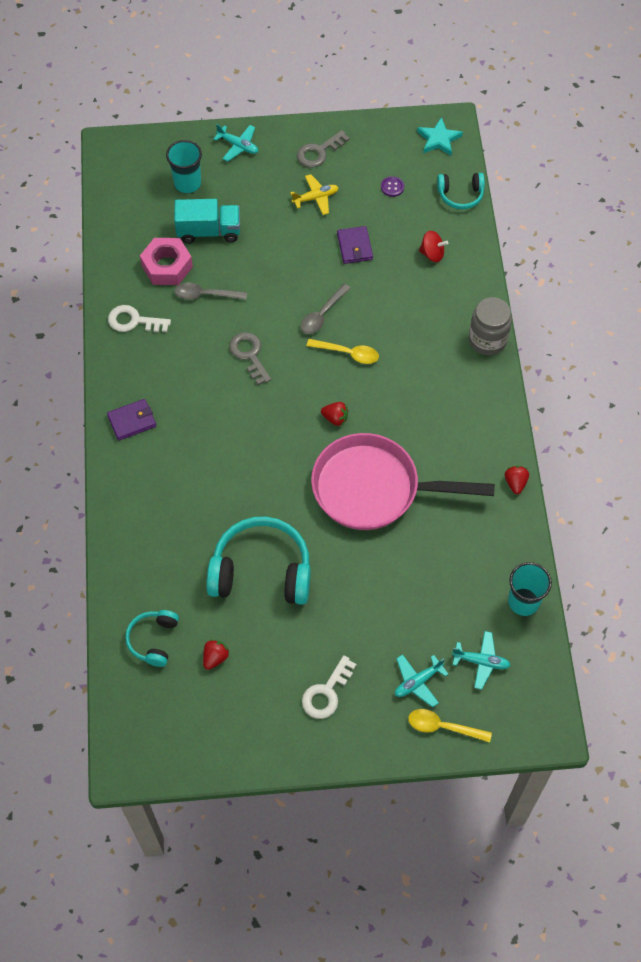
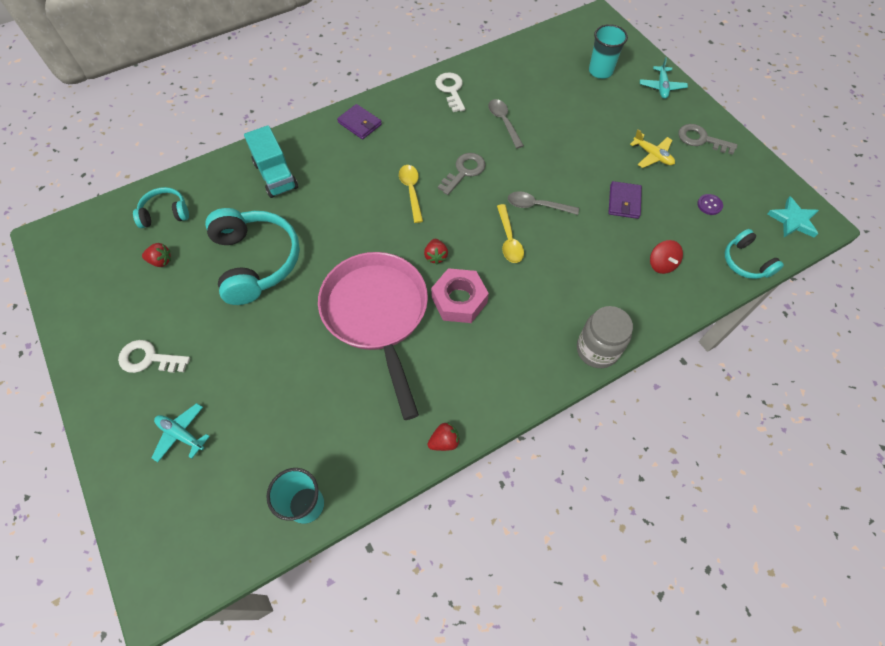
camera: 65 degrees right, 0 degrees up
(167, 266) = (514, 89): pink nut -> pink nut (459, 300)
(209, 231) = (565, 101): turquoise truck -> turquoise truck (276, 175)
(354, 247) = (624, 202): purple wallet -> purple wallet turned 45 degrees counterclockwise
(443, 727) = (137, 478): yellow spoon -> yellow spoon (411, 191)
(481, 662) = (221, 487): turquoise plane -> none

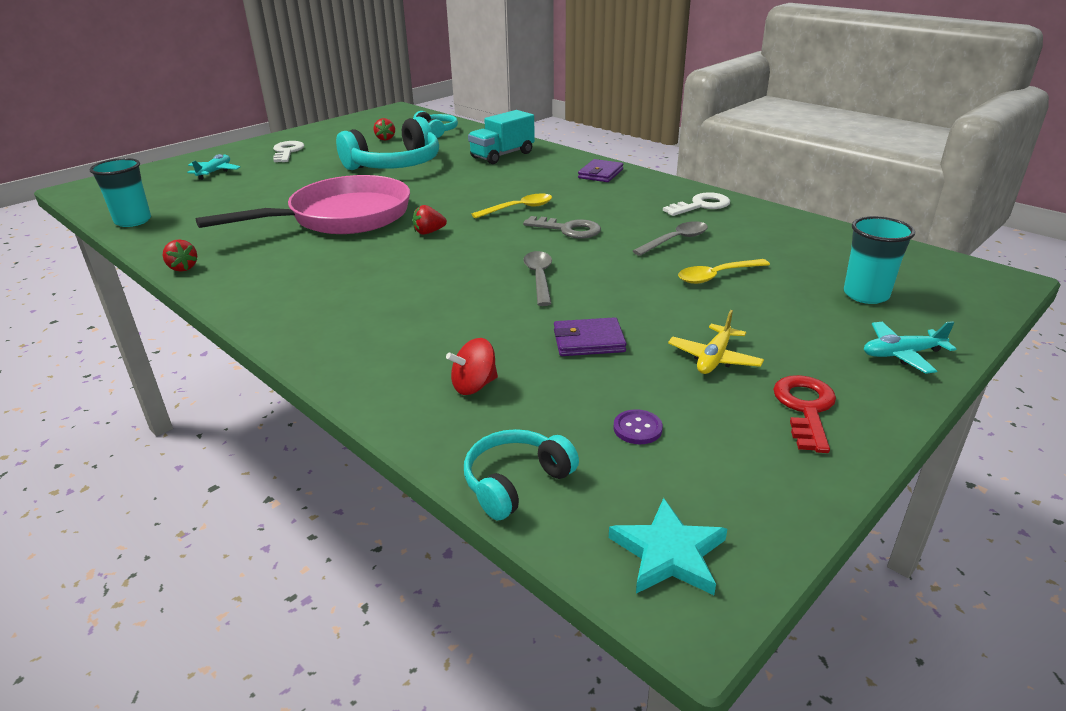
camera: 75 degrees right, 30 degrees down
(459, 300) = (369, 252): pink nut -> none
(509, 240) = (471, 267): yellow spoon -> yellow spoon (717, 276)
(597, 350) = (303, 344): grey jar -> none
(701, 139) = (805, 408): grey key -> red key

